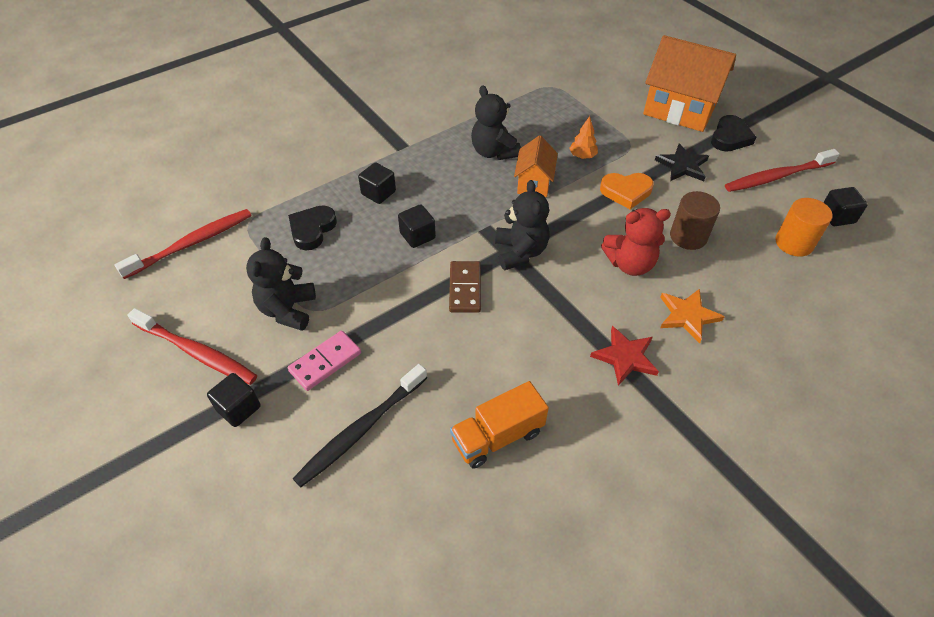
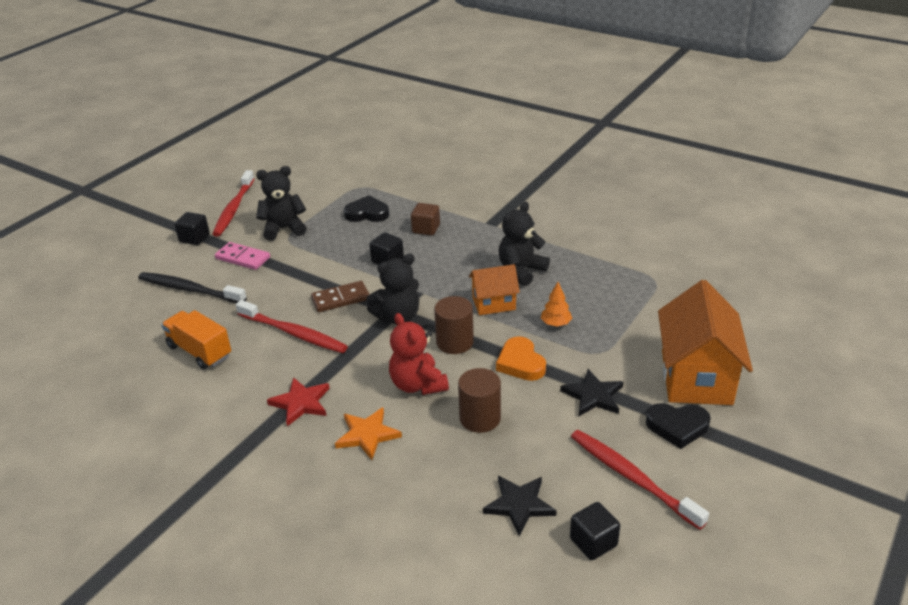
camera: 70 degrees right, 15 degrees down
(192, 243) = (327, 174): red toothbrush -> red toothbrush (294, 333)
(378, 193) = (426, 229): black cube -> brown cube
(579, 223) = (454, 342): none -> brown cylinder
(794, 243) = (519, 505): orange cylinder -> black star

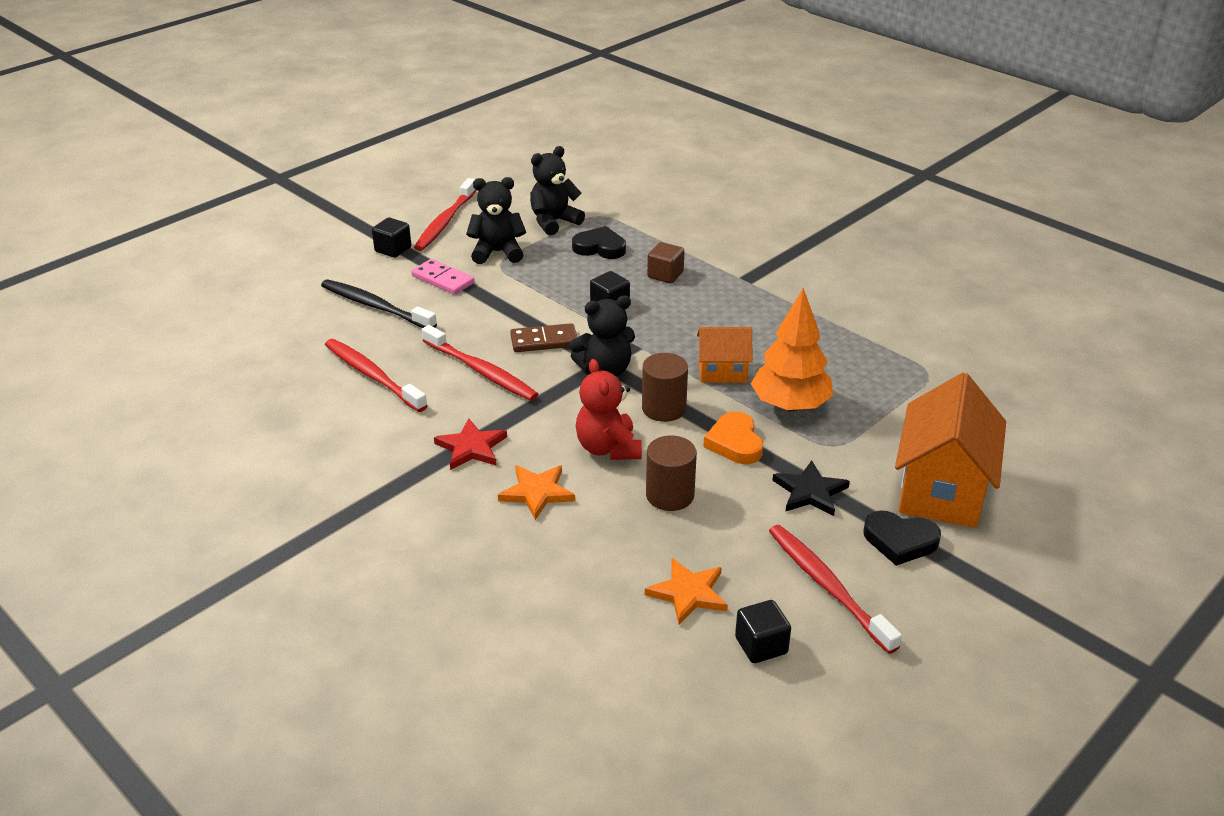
camera: 10 degrees right, 0 degrees up
(200, 351) = (372, 375): orange truck -> red toothbrush
(519, 505) = (688, 593): black star -> orange star
(521, 271) = (766, 339): black teddy bear -> black teddy bear (554, 222)
(555, 324) = (790, 405): orange tree -> orange tree, size x2.14

